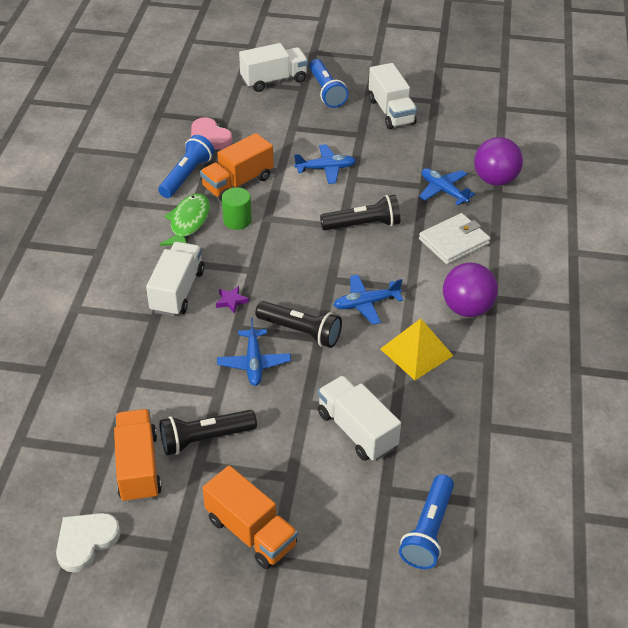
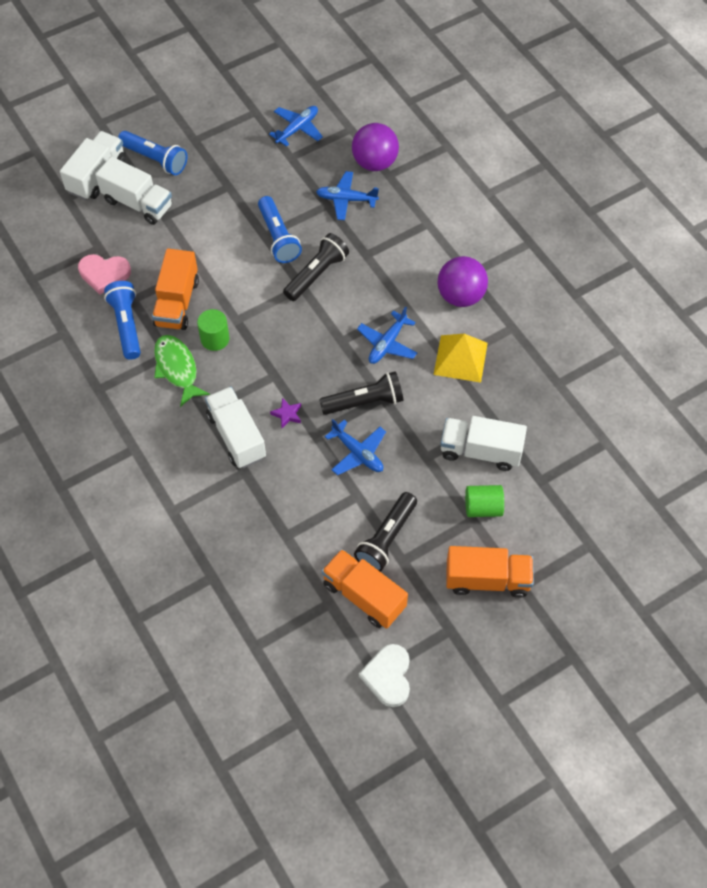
camera: 40 degrees left, 15 degrees up
(310, 474) = (483, 507): none -> green cylinder
(326, 169) = (234, 240): blue plane -> blue plane (297, 129)
(391, 112) = (230, 146): white truck -> white truck (138, 203)
(428, 531) = (593, 488): blue flashlight -> blue flashlight (278, 237)
(454, 241) = (397, 242): white wallet -> none

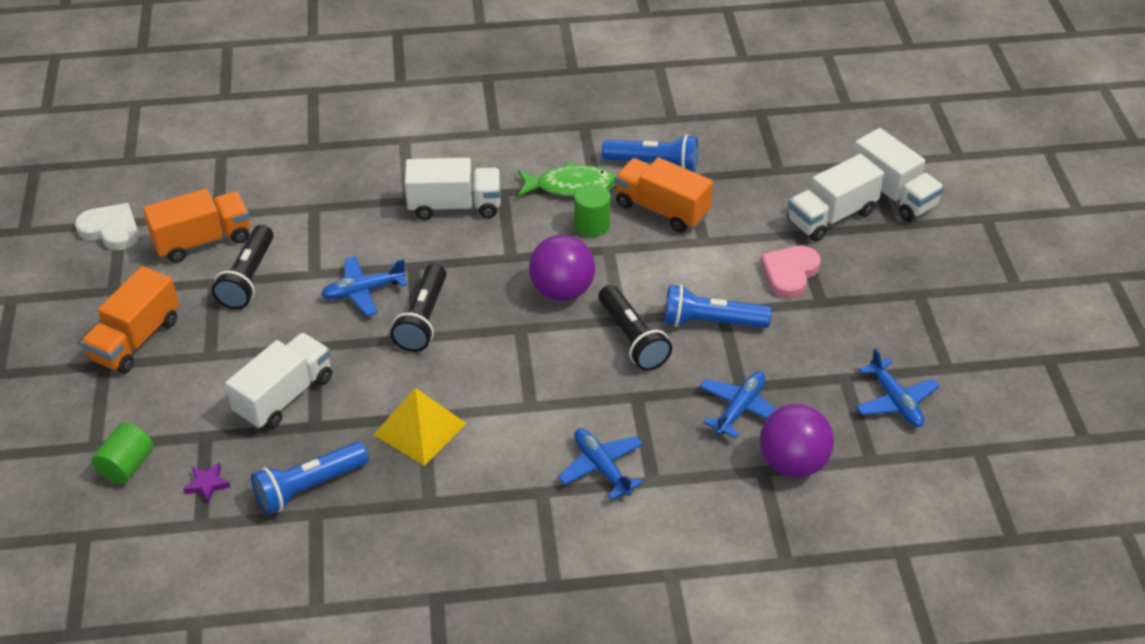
camera: 115 degrees right, 15 degrees down
(104, 274) = (736, 165): pink heart -> pink heart (789, 273)
(155, 159) = (898, 249): blue flashlight -> blue flashlight (309, 487)
(287, 414) = (453, 251): purple star -> purple star (207, 484)
(386, 538) = (248, 278): black flashlight -> black flashlight turned 135 degrees counterclockwise
(387, 343) = (488, 368): blue plane -> blue plane (601, 467)
(460, 296) = (512, 467): purple ball -> purple ball (562, 291)
(483, 507) = (216, 370): green cylinder -> green cylinder (126, 466)

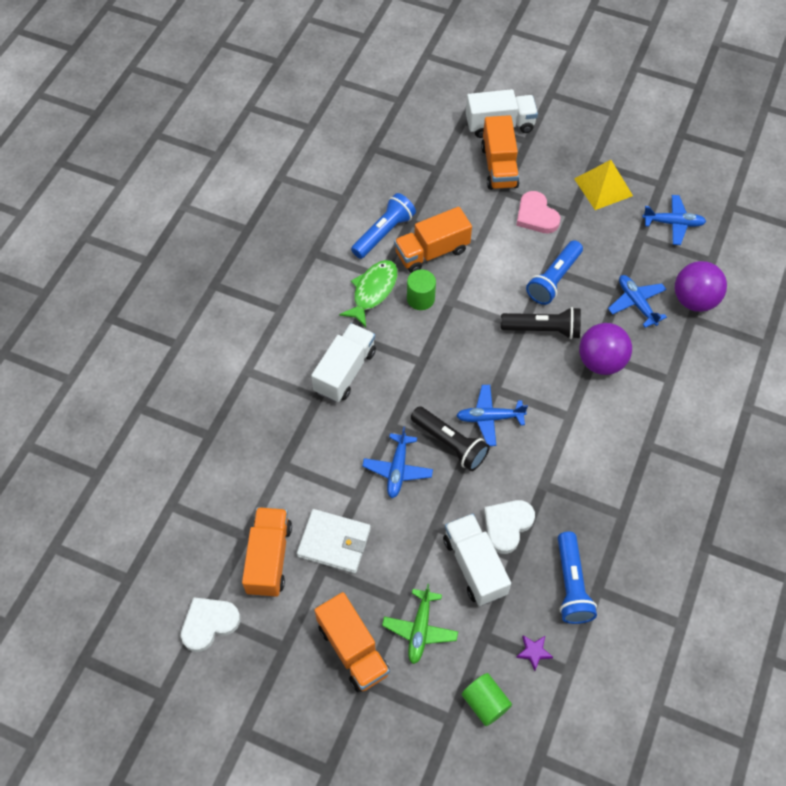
camera: 60 degrees left, 15 degrees up
(185, 381) = (420, 629): none -> green plane
(248, 278) = (334, 542): black flashlight -> white wallet
(350, 404) = (507, 526): none -> white heart
(420, 429) = (554, 492): yellow pyramid -> yellow pyramid (603, 187)
(562, 291) = (474, 347): purple ball -> purple ball (601, 361)
(601, 467) = (645, 402): blue plane -> blue plane (489, 418)
(831, 216) = (499, 166): white truck -> orange truck

